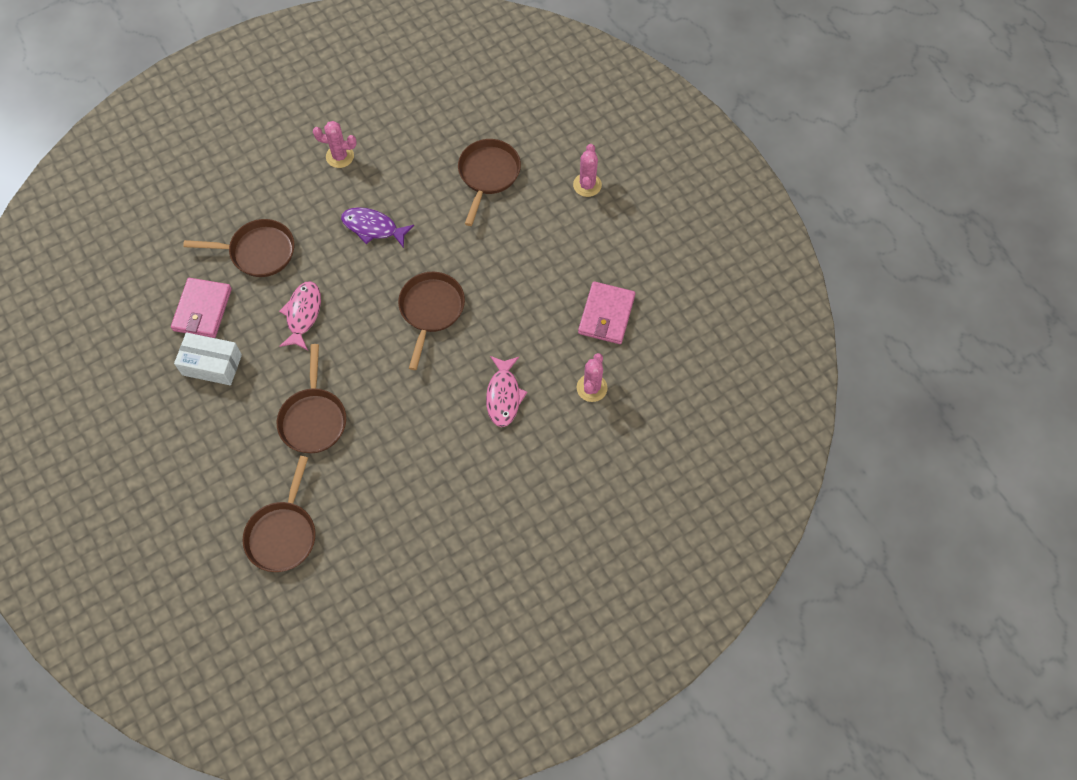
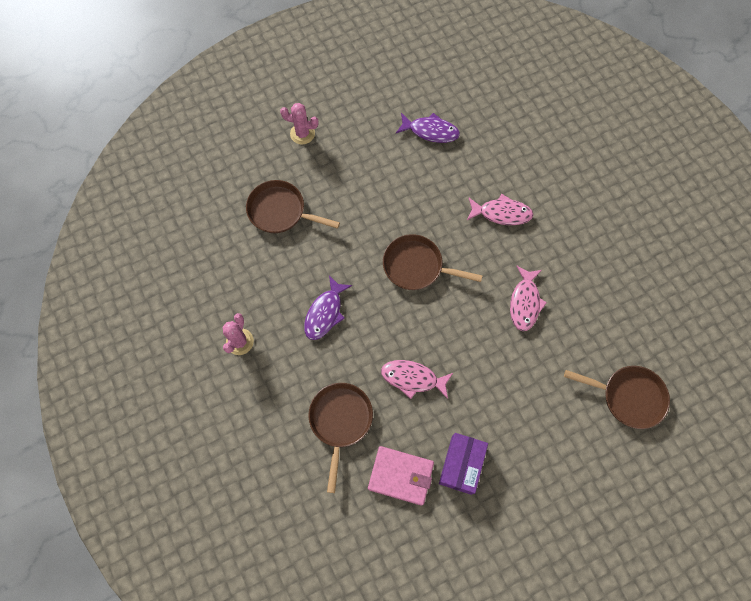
camera: 85 degrees left, 5 degrees up
(212, 364) = (461, 464): white box -> purple box
(313, 419) = (519, 370): brown pan -> none
(392, 423) = (525, 302): none -> pink fish
(591, 388) = (496, 148): pink cactus -> none
(606, 315) = (430, 131): pink wallet -> purple fish

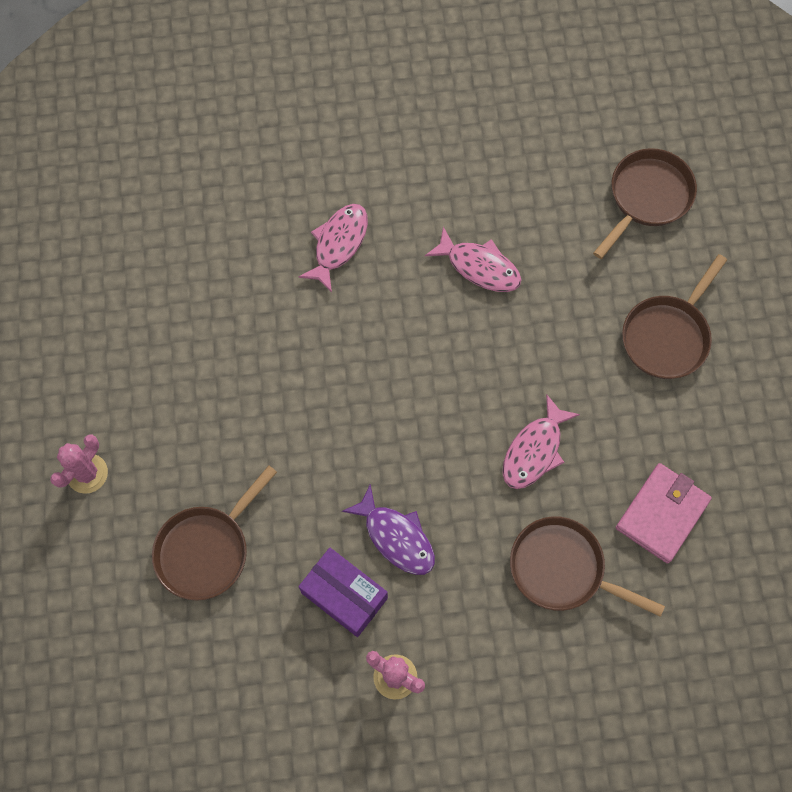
camera: 70 degrees left, 0 degrees up
(416, 266) = (373, 385): brown pan -> brown pan (667, 336)
(430, 131) = (168, 288): purple fish -> none
(461, 464) = (671, 431): purple box -> purple box (344, 595)

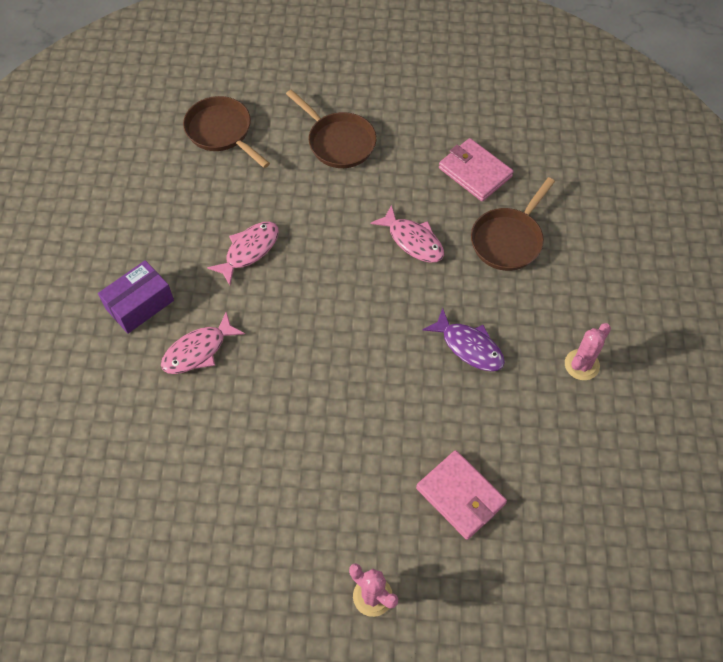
camera: 80 degrees left, 10 degrees down
(206, 549) = (460, 496): brown pan -> pink wallet
(338, 244) = (198, 351): pink fish -> pink fish turned 75 degrees counterclockwise
(344, 595) = (513, 392): purple box -> purple box (140, 304)
(396, 537) = (469, 347): purple fish -> purple fish turned 75 degrees clockwise

